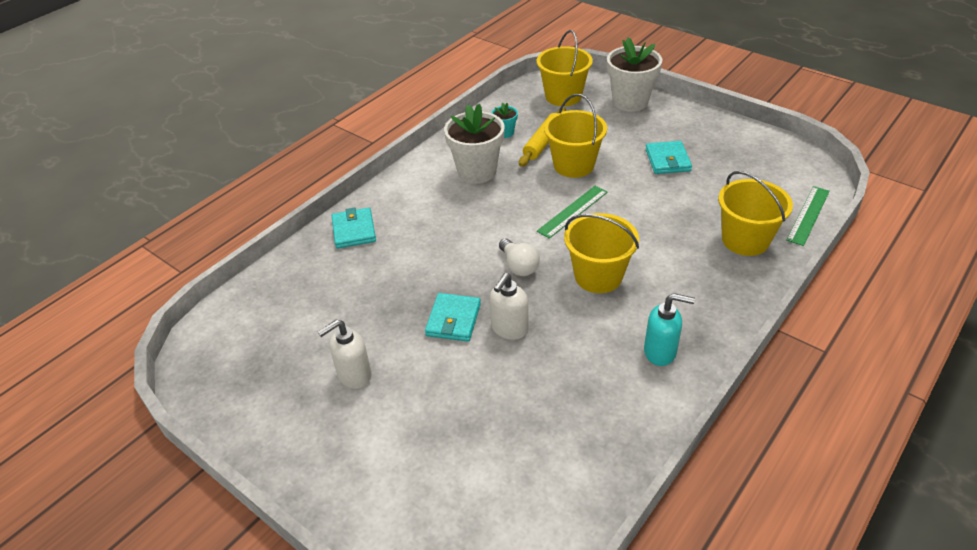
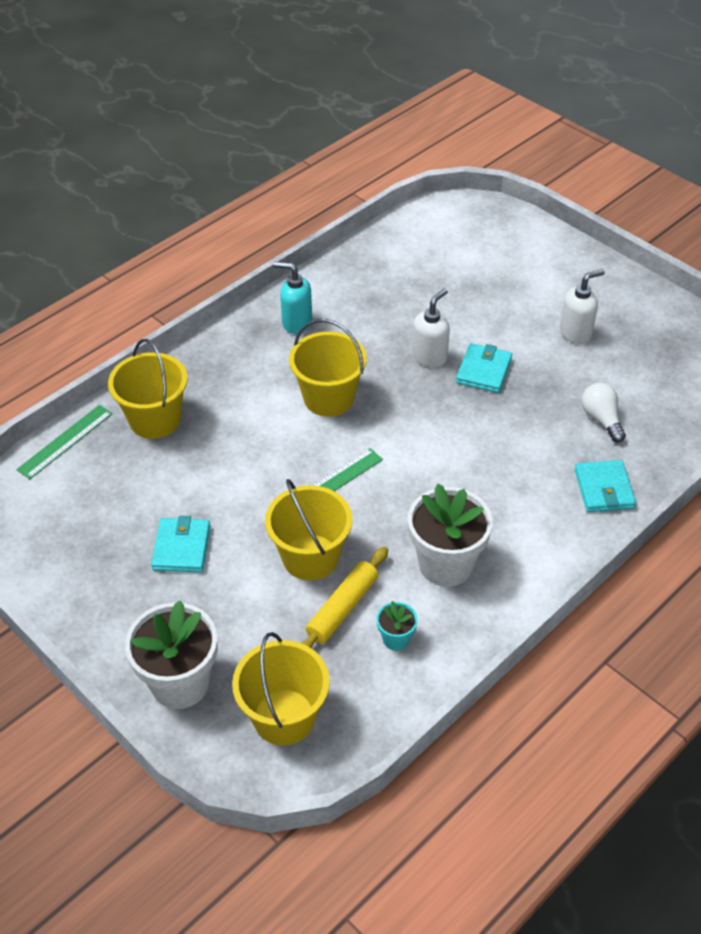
camera: 175 degrees left, 5 degrees up
(519, 266) = (410, 419): white light bulb -> white light bulb (601, 419)

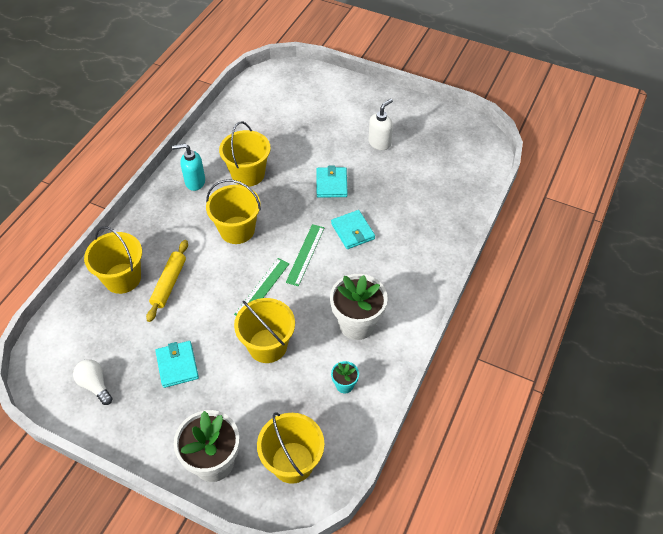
camera: 20 degrees left, 5 degrees up
(65, 441) = (63, 312): green ruler -> green ruler (305, 254)
(342, 608) = (302, 375): yellow rolling pin -> yellow rolling pin (169, 283)
(372, 330) = (248, 174): none -> yellow bucket
(429, 356) = (293, 183): white soap dispenser -> none
(601, 419) = (417, 197): white light bulb -> white light bulb (95, 385)
(604, 489) = (436, 244): turquoise wallet -> turquoise wallet (353, 231)

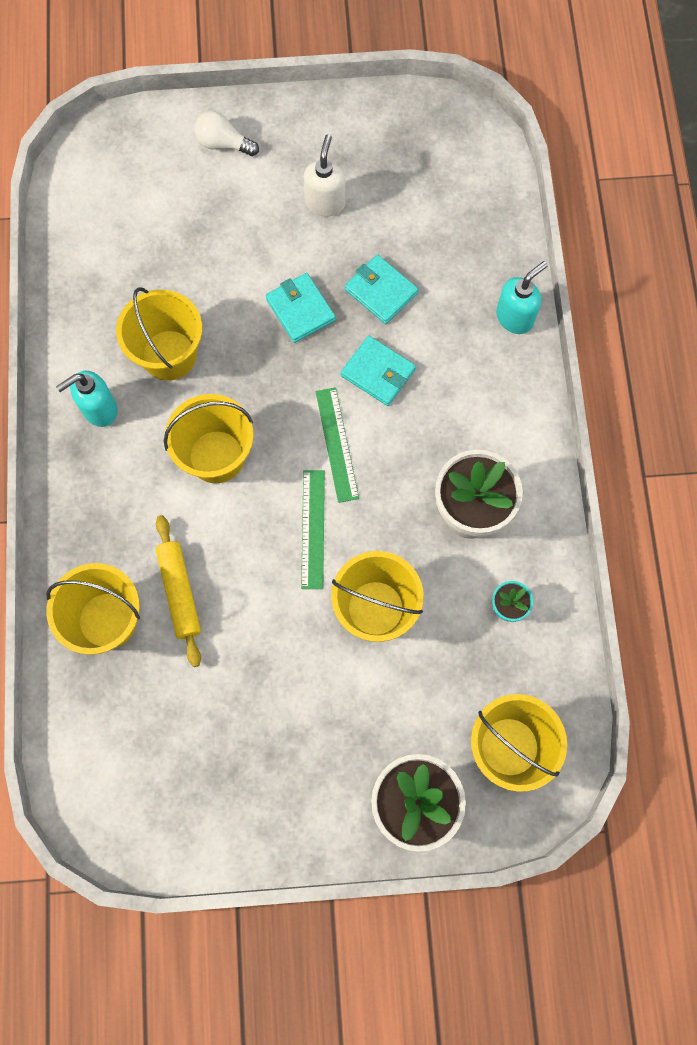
camera: 30 degrees left, 20 degrees up
(95, 385) = (187, 794): white light bulb -> white light bulb (223, 144)
(177, 365) = (276, 704): turquoise wallet -> turquoise wallet (381, 291)
(450, 240) = (515, 317): none -> turquoise soap dispenser

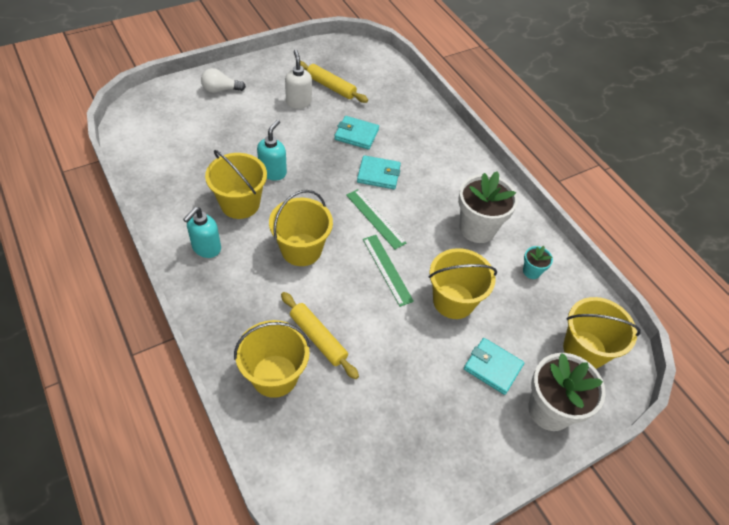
camera: 30 degrees left, 20 degrees down
(300, 310) = (313, 156): turquoise wallet -> turquoise wallet (492, 367)
(386, 188) = (331, 87): none -> yellow rolling pin
(515, 317) = (440, 126): turquoise soap dispenser -> turquoise soap dispenser (273, 172)

